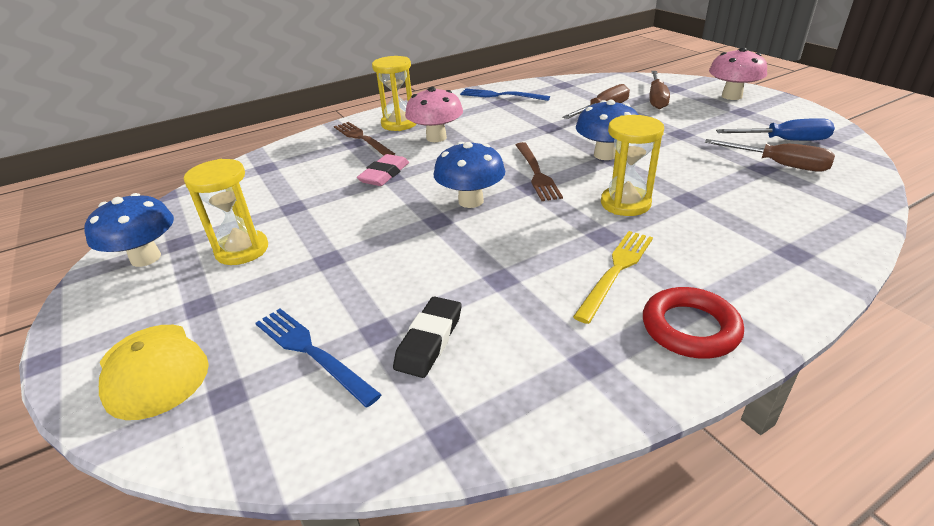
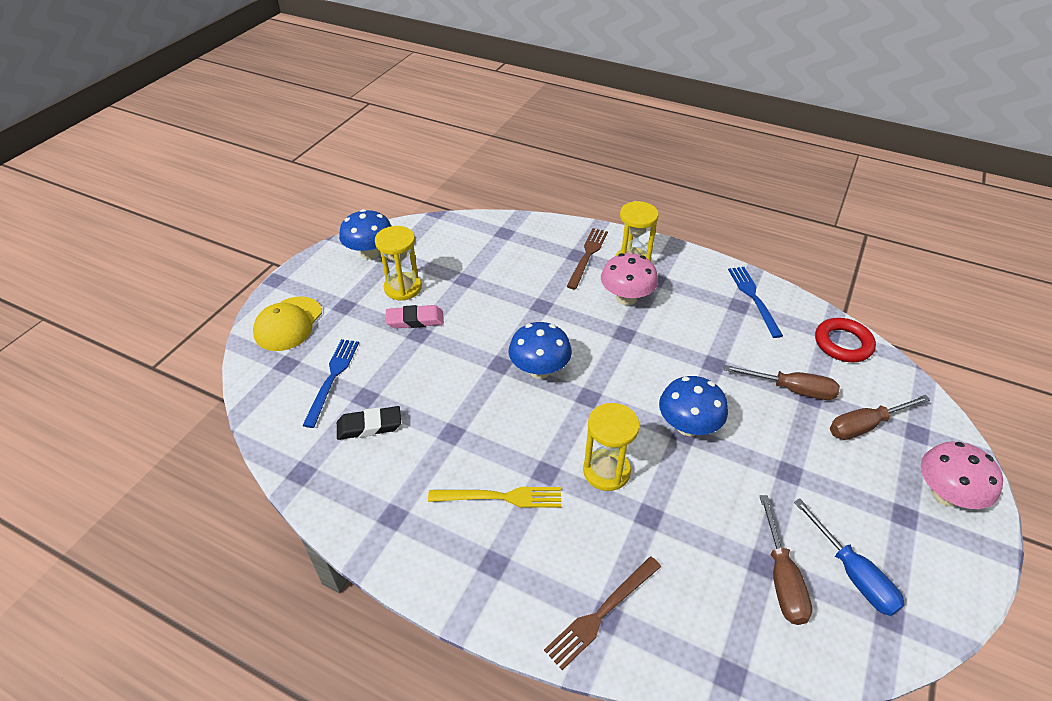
camera: 55 degrees right, 10 degrees up
(384, 174) = (542, 300): pink eraser -> pink eraser (415, 320)
(536, 173) = (615, 391): brown fork -> brown fork (601, 613)
(690, 328) = (456, 563): red ring -> red ring (843, 343)

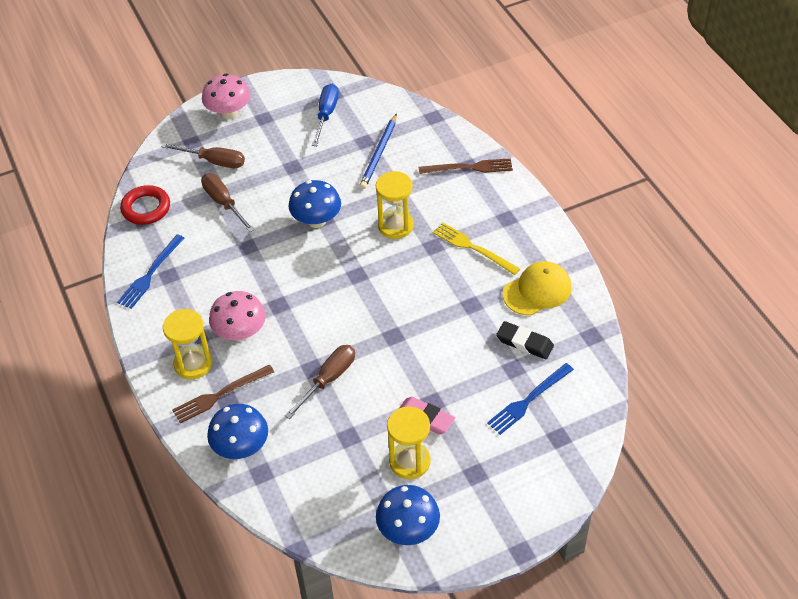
camera: 140 degrees left, 5 degrees up
(288, 324) = (536, 482): yellow cap -> yellow cap (537, 291)
(539, 370) = (370, 314): blue mushroom -> blue mushroom (241, 447)
(725, 556) = (379, 154): none -> blue pencil
(781, 577) = (363, 132): brown screwdriver -> brown screwdriver (328, 379)

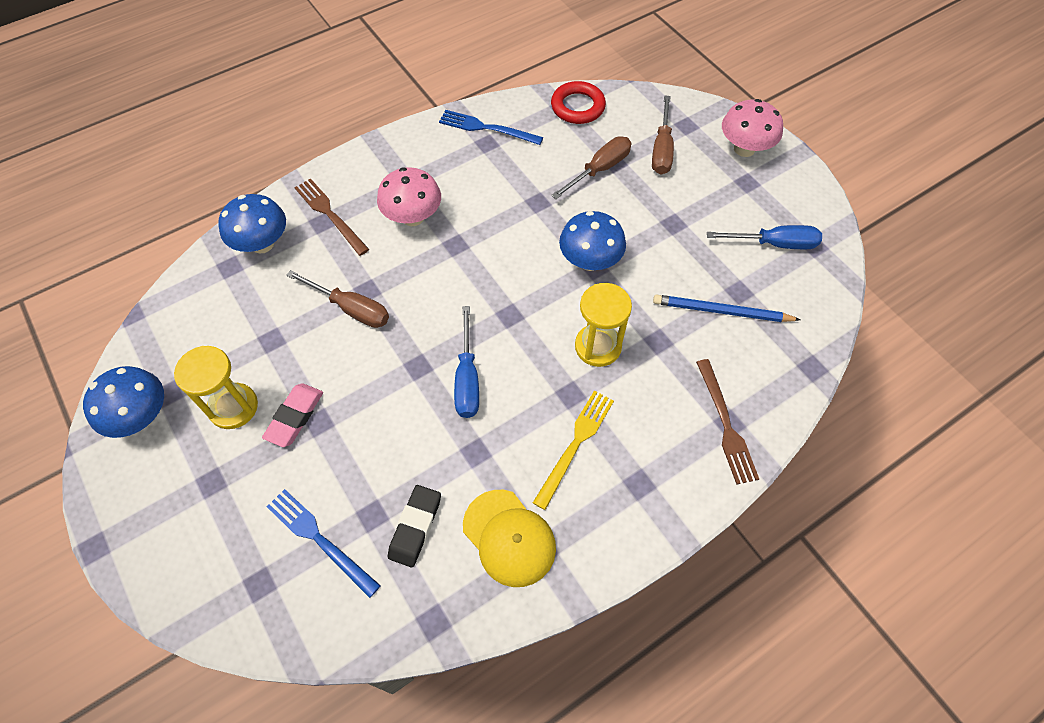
camera: 80 degrees right, 10 degrees up
(193, 364) = (370, 185): yellow hourglass -> none
(409, 305) = (467, 378): none -> blue screwdriver

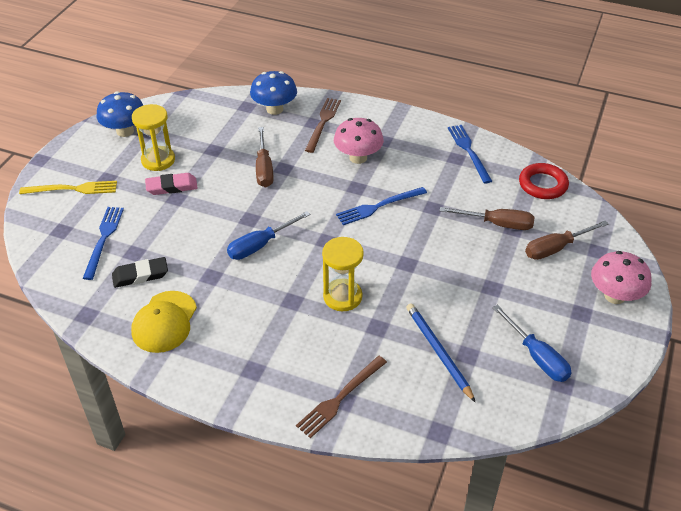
camera: 55 degrees right, 15 degrees down
(499, 243) = (378, 206): none -> blue fork
(575, 444) = (256, 322): yellow fork -> yellow fork (72, 189)
(590, 261) = (410, 258): blue mushroom -> none

